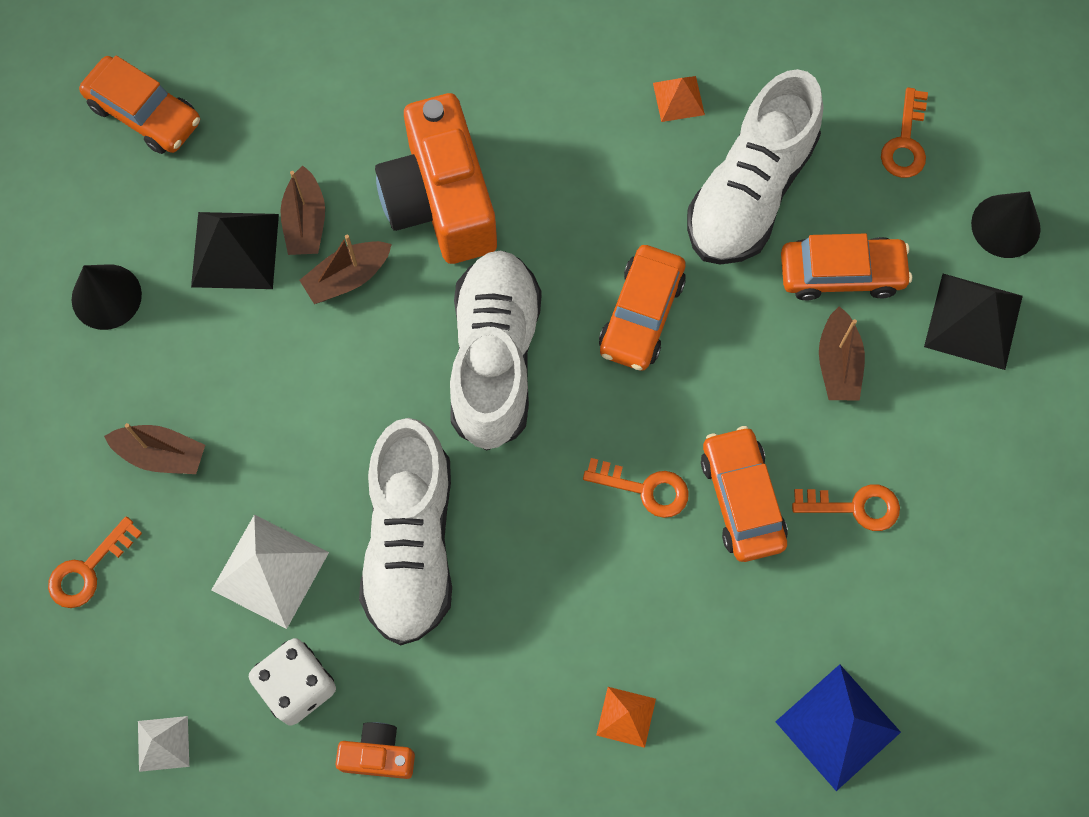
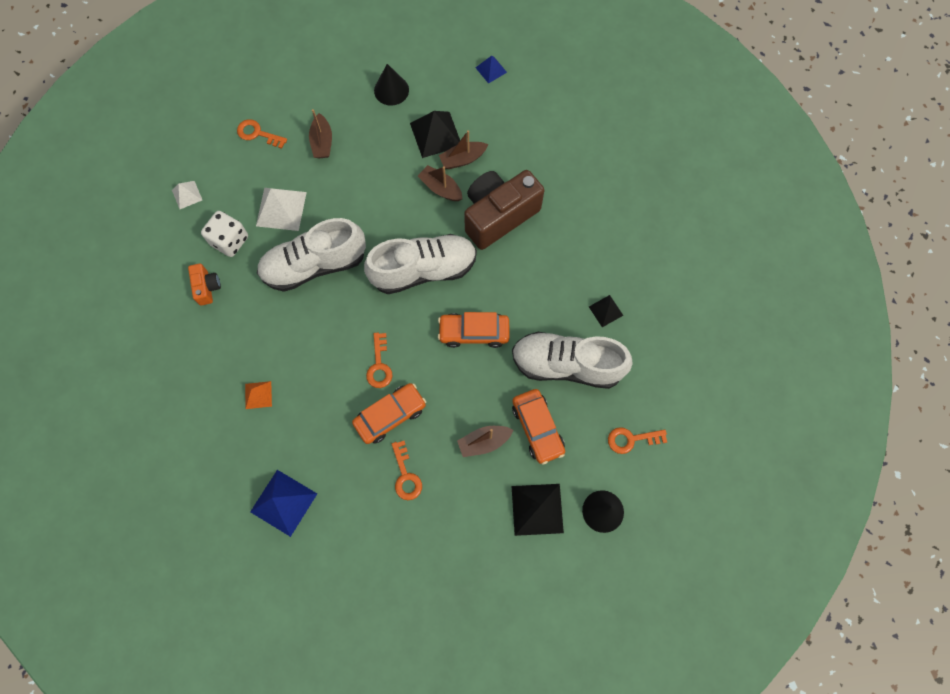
camera: 70 degrees right, 0 degrees up
(144, 113) = (491, 70): orange car -> blue pyramid
(440, 201) = (498, 215): orange camera -> brown camera
(678, 98) = (606, 311): orange pyramid -> black pyramid

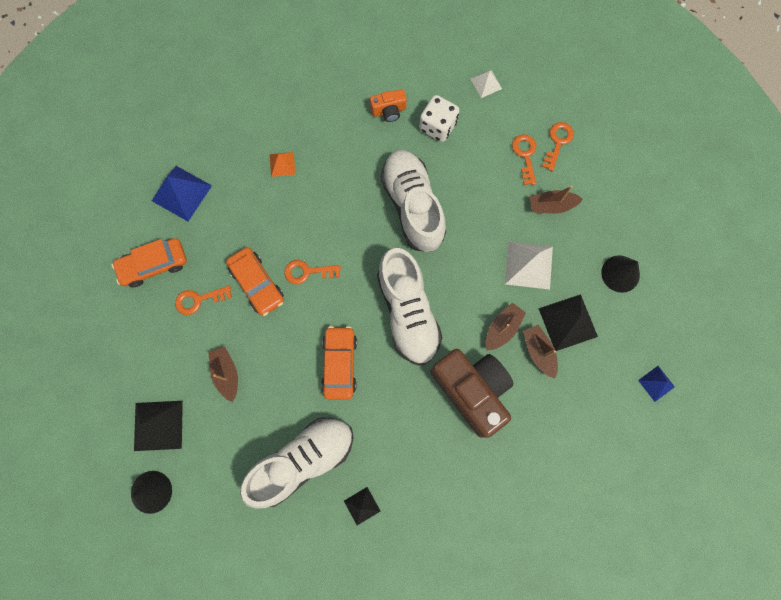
camera: 90 degrees right, 5 degrees up
(281, 209) = (473, 170): white pyramid -> white pyramid (529, 265)
(537, 428) = (238, 428): orange car -> orange car (154, 265)
(567, 365) = (302, 460): white shoe -> white shoe turned 45 degrees clockwise
(631, 439) = (221, 526): orange key -> orange key (525, 155)

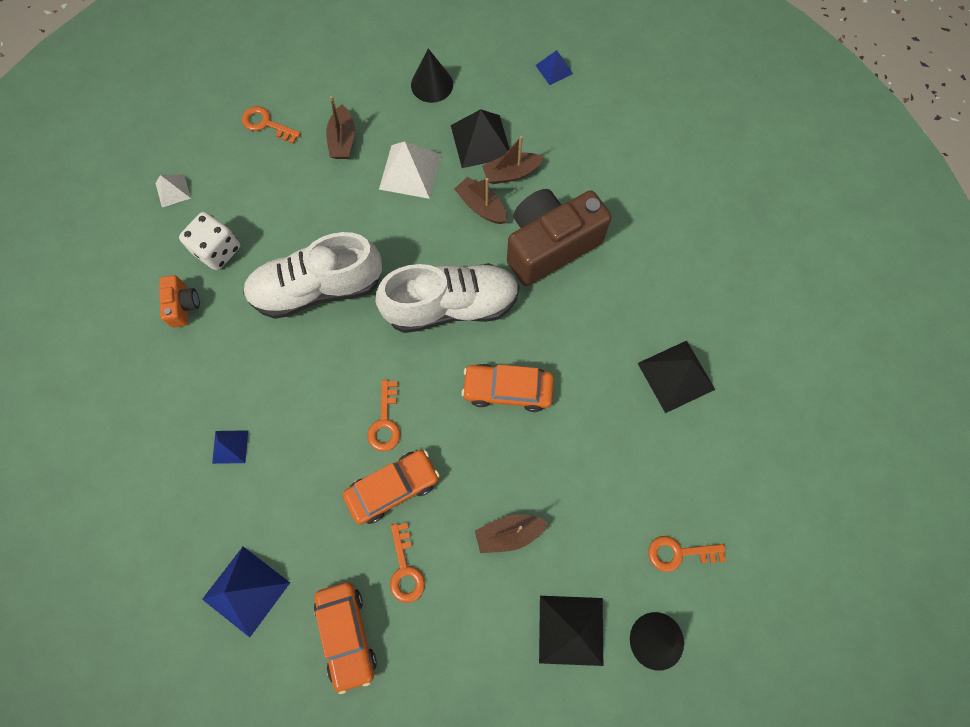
camera: 85 degrees left, 5 degrees down
(282, 164) = (230, 446): orange pyramid -> blue pyramid
(302, 460) = (622, 441): white shoe -> none
(362, 506) = (676, 376): black pyramid -> black pyramid, size x1.78
(525, 155) = (276, 159): orange key -> orange key (679, 553)

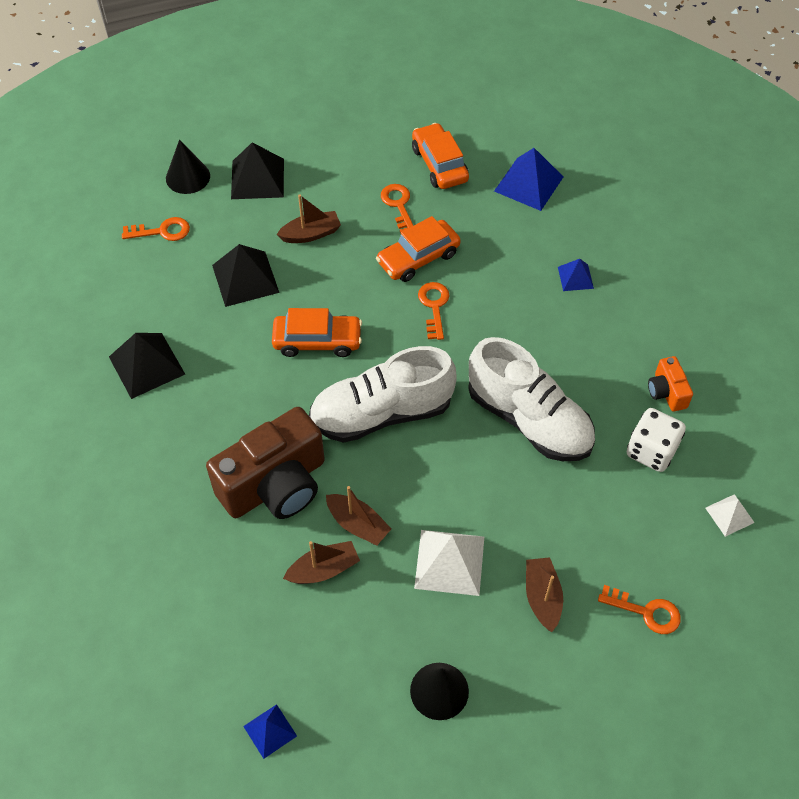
camera: 175 degrees right, 15 degrees down
(318, 288) = (529, 420): white shoe -> white shoe turned 60 degrees clockwise
(480, 141) = (365, 610): black pyramid -> black pyramid (245, 278)

